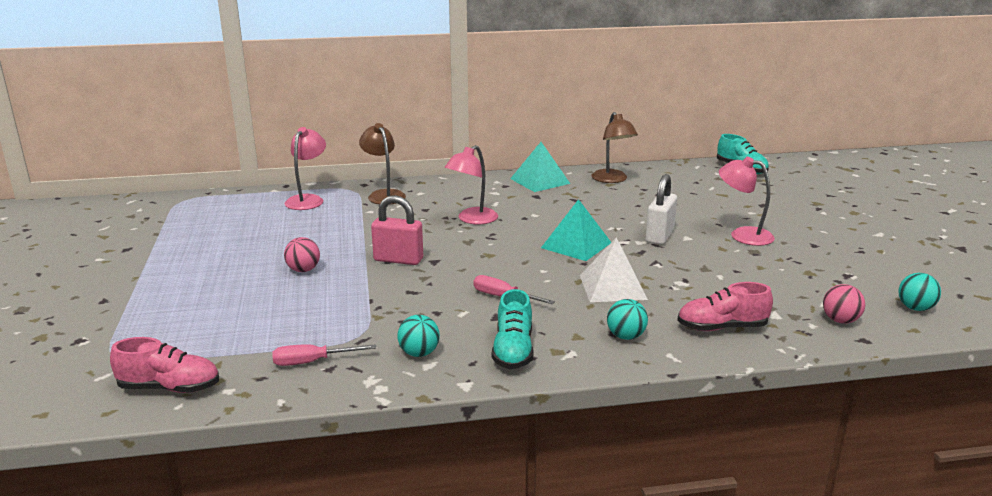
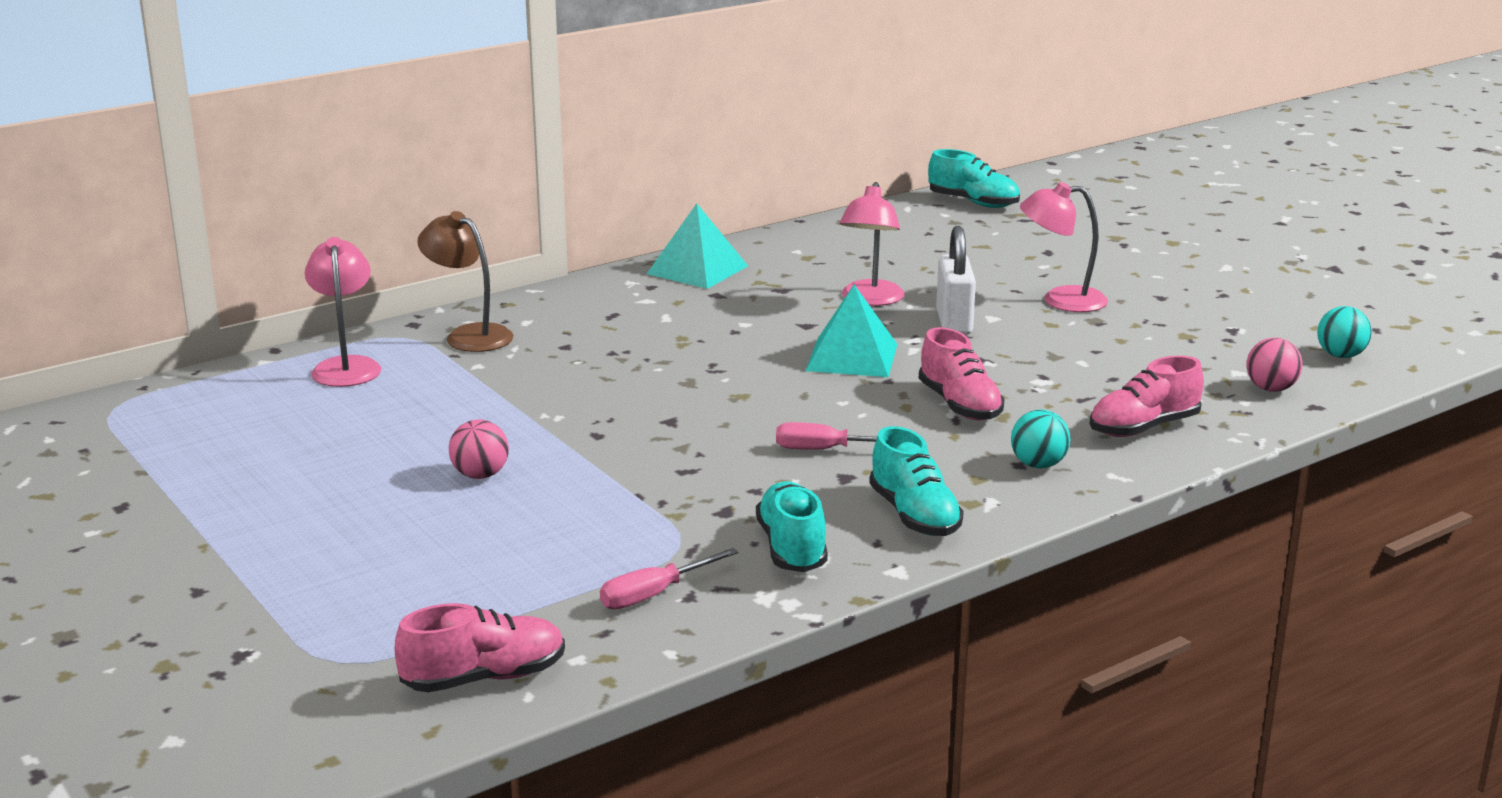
camera: 25 degrees left, 0 degrees up
(398, 260) = (613, 430): pink padlock -> none
(419, 353) = (792, 548): turquoise ball -> turquoise shoe
(472, 219) = (658, 348): pink lamp -> pink lamp (870, 300)
(612, 180) = (805, 249): brown lamp -> none
(613, 287) = (959, 405): white pyramid -> pink shoe

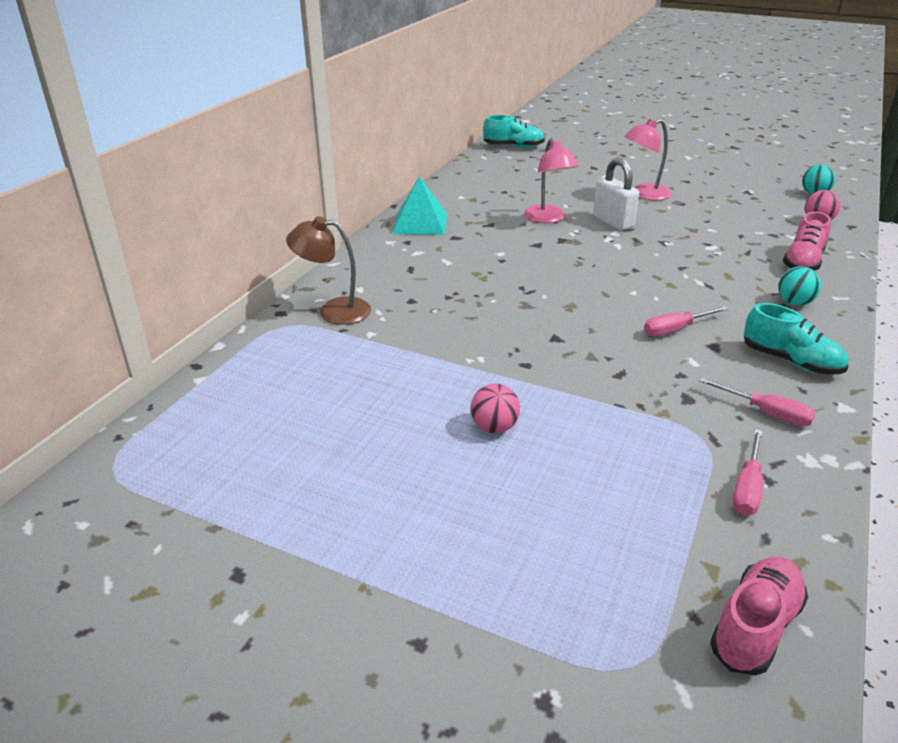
camera: 30 degrees left, 10 degrees up
(346, 366) = (273, 363): pink lamp -> none
(792, 548) = (766, 413): turquoise shoe -> pink screwdriver
(852, 357) = (593, 259): turquoise pyramid -> none
(959, 405) = (696, 275): pink shoe -> none

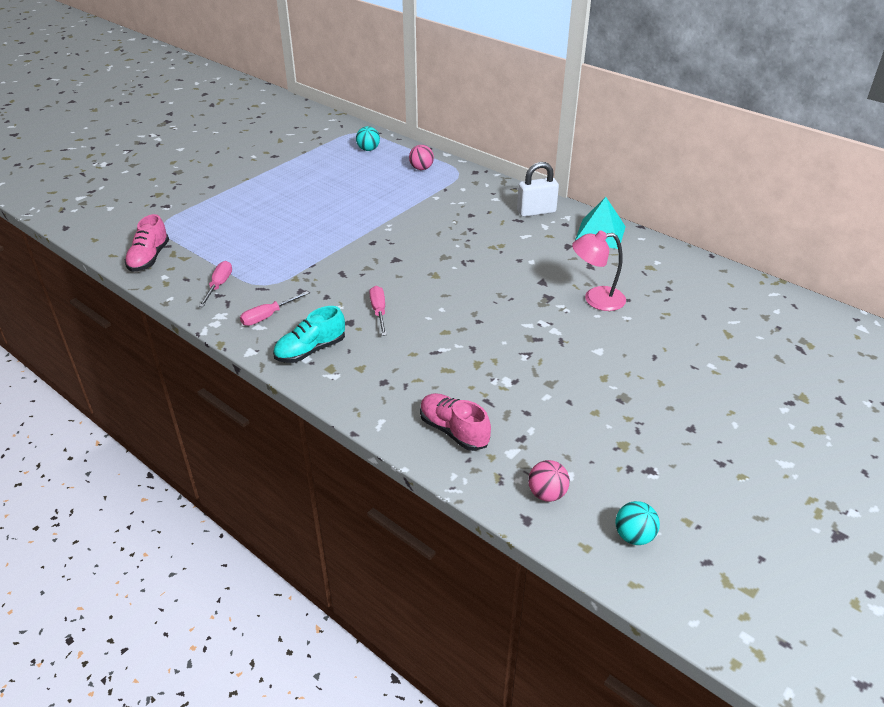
camera: 105 degrees right, 5 degrees up
(334, 310) = (469, 188): brown lamp -> none
(494, 427) = (321, 222): pink ball -> pink ball (421, 168)
(513, 147) = (812, 321): turquoise shoe -> none
(613, 222) = (580, 336): white padlock -> white padlock (536, 212)
(644, 194) = (650, 378): pink lamp -> none
(747, 488) = (219, 285): pink screwdriver -> pink screwdriver turned 60 degrees clockwise
(755, 627) = (149, 258): pink shoe -> pink shoe turned 45 degrees clockwise
(794, 303) = (385, 389): turquoise ball -> turquoise ball (368, 149)

